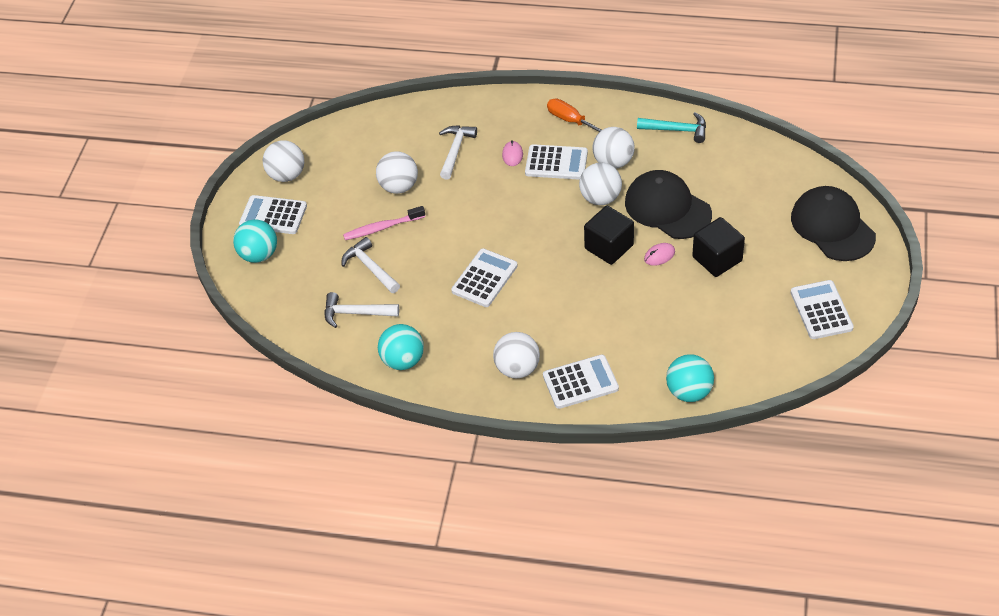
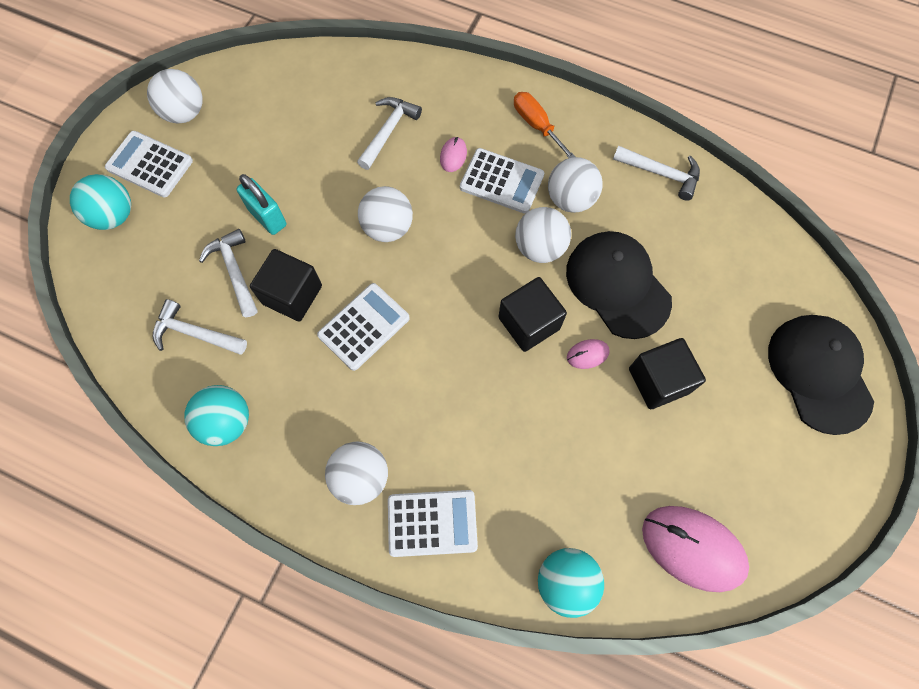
camera: 10 degrees right, 20 degrees up
(382, 228) = (267, 217): pink toothbrush -> turquoise padlock
(399, 186) = (306, 164): white ball -> white ball (388, 227)
(421, 272) = (292, 295): none -> black cube
(677, 130) = (661, 174): turquoise hammer -> white hammer
(773, 350) = (693, 548): none -> pink mouse
(821, 310) = (772, 501): white calculator -> none

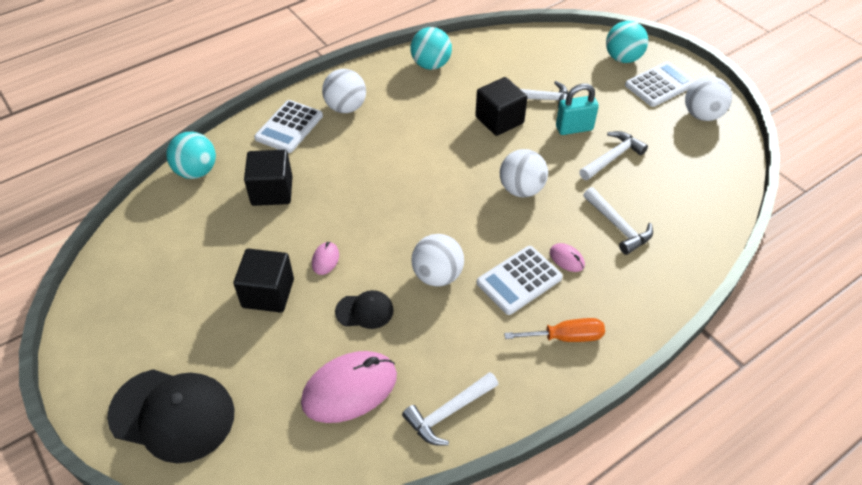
camera: 120 degrees right, 20 degrees down
(195, 333) = (503, 69): white hammer -> white hammer (612, 157)
(364, 327) = (447, 146): white calculator -> none
(529, 323) = (378, 236): black cube -> black cube (272, 191)
(570, 199) = (469, 322): white ball -> none
(617, 285) = (365, 311): black cap -> black cap, size x0.50
(693, 548) = (147, 246): pink mouse -> pink mouse (349, 389)

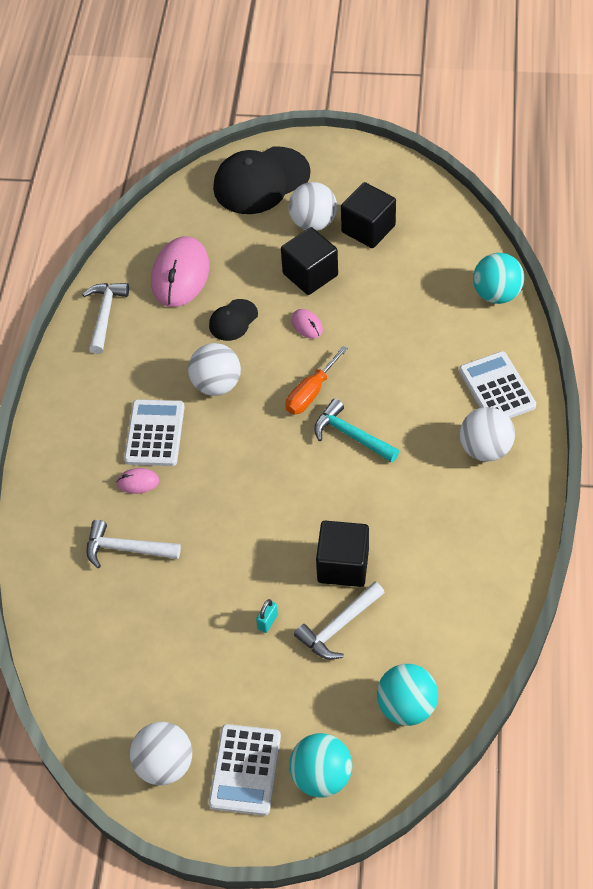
camera: 135 degrees right, 5 degrees up
(272, 191) = (420, 332): black cube -> black cube (368, 229)
(402, 173) = (351, 435): none -> turquoise hammer
(431, 65) = (487, 569): turquoise ball -> turquoise ball (406, 706)
(521, 189) = (240, 511): white ball -> white ball (313, 223)
(565, 337) = (79, 423): orange screwdriver -> orange screwdriver (311, 393)
(574, 128) = (267, 622): turquoise padlock -> turquoise padlock, size x0.53
(612, 157) = (199, 620): white hammer -> none

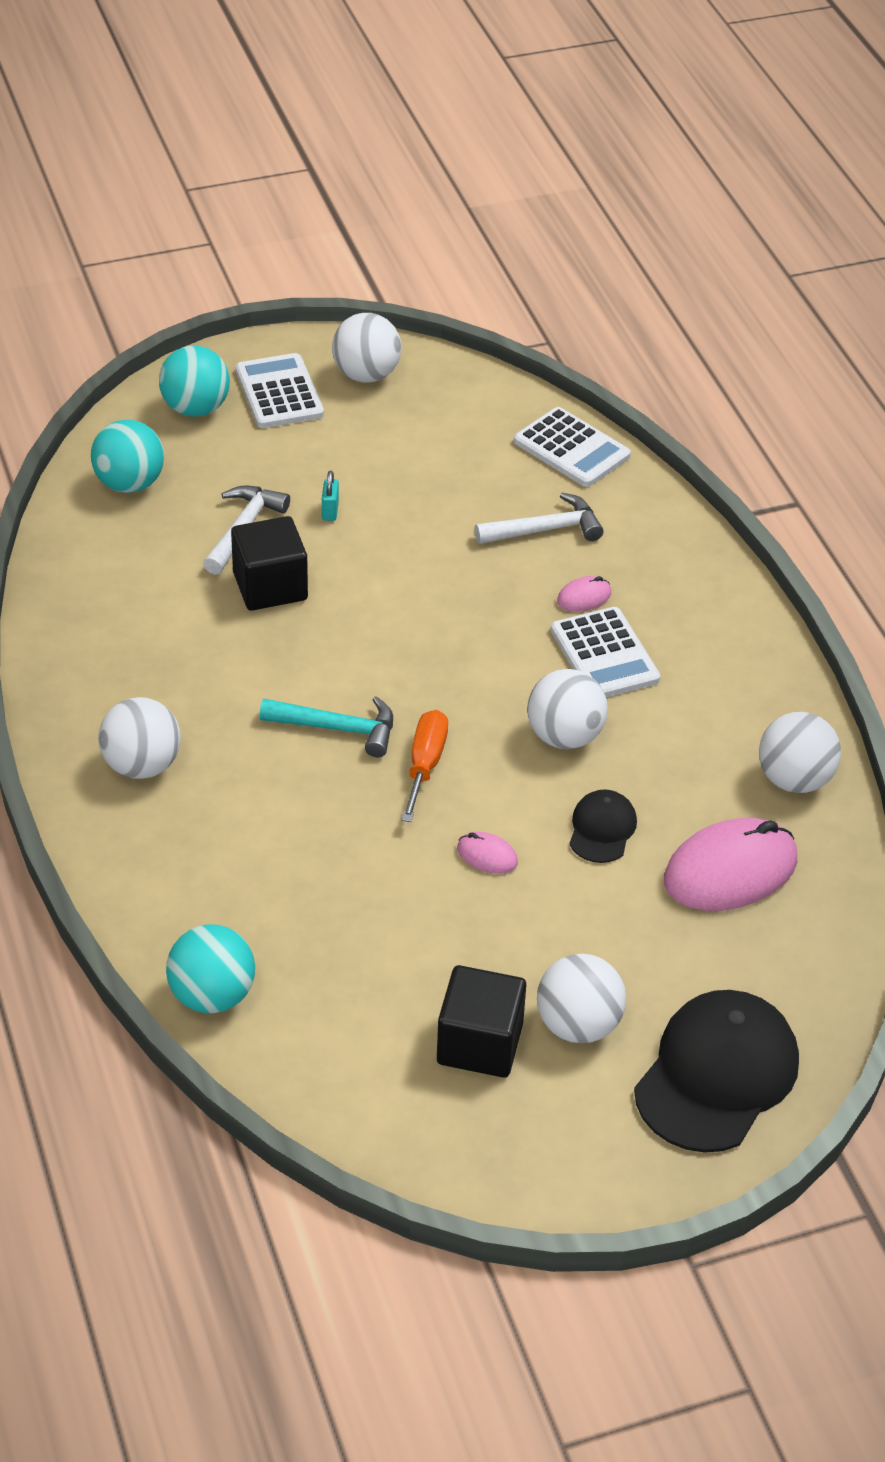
camera: 150 degrees right, 10 degrees down
(105, 315) = (794, 779): white hammer -> white ball
(180, 275) = (730, 871): pink mouse -> pink mouse turned 75 degrees clockwise
(310, 274) = (529, 935): black cube -> none
(497, 388) = (156, 850): white calculator -> white calculator (571, 449)

